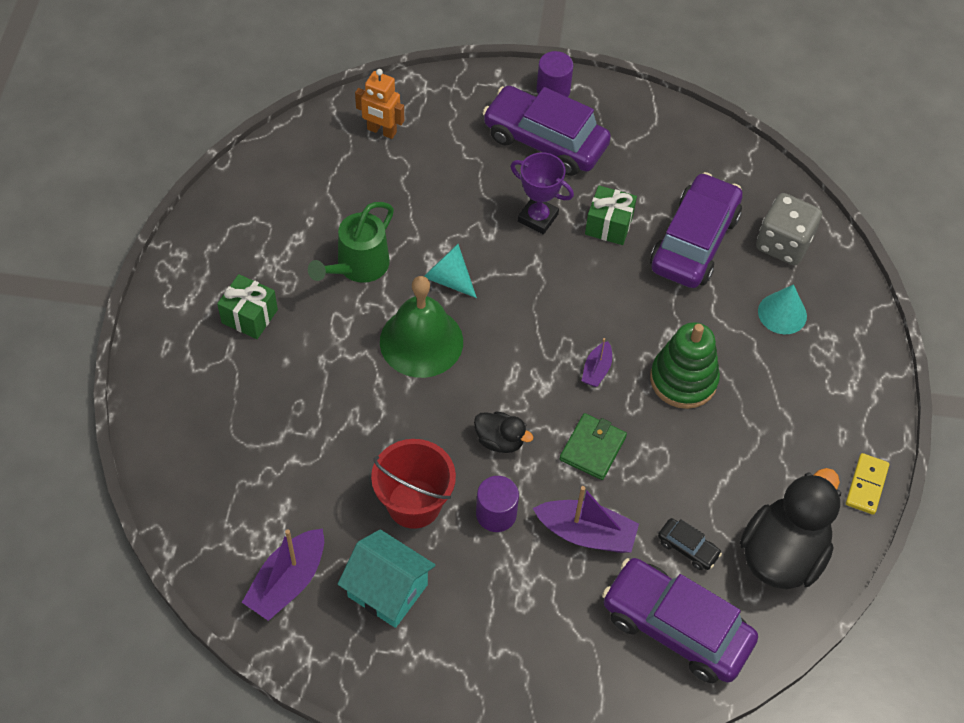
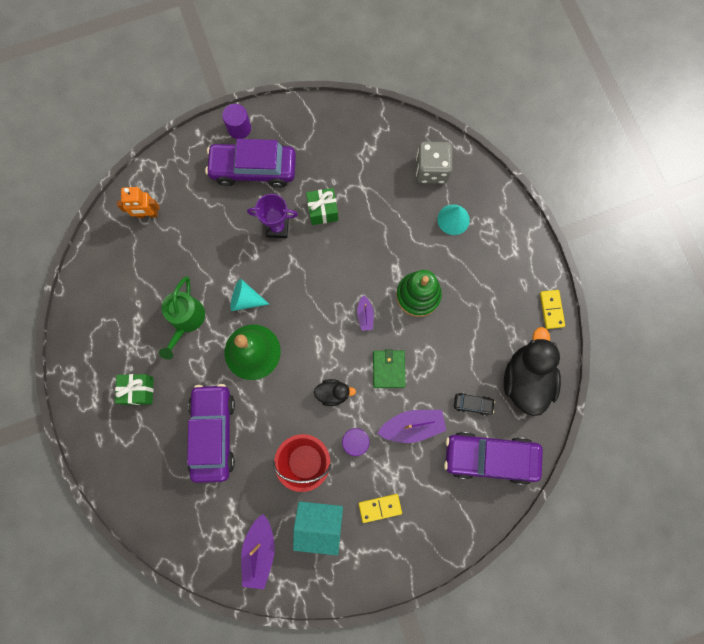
camera: 25 degrees left, 20 degrees up
(483, 612) = (380, 507): none -> yellow domino
(694, 242) = (379, 196): purple car -> purple car (213, 433)

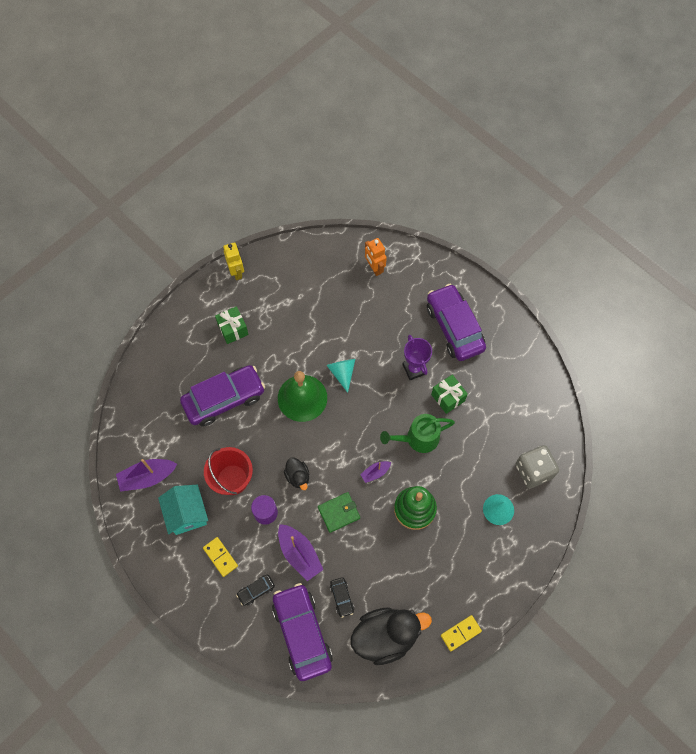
camera: 65 degrees right, 10 degrees down
(73, 358) = (237, 272): none -> yellow robot
(186, 320) = (303, 337): green watering can -> green watering can (417, 439)
(239, 128) = (483, 300): purple cylinder -> none
(429, 485) = (256, 590): none -> black car

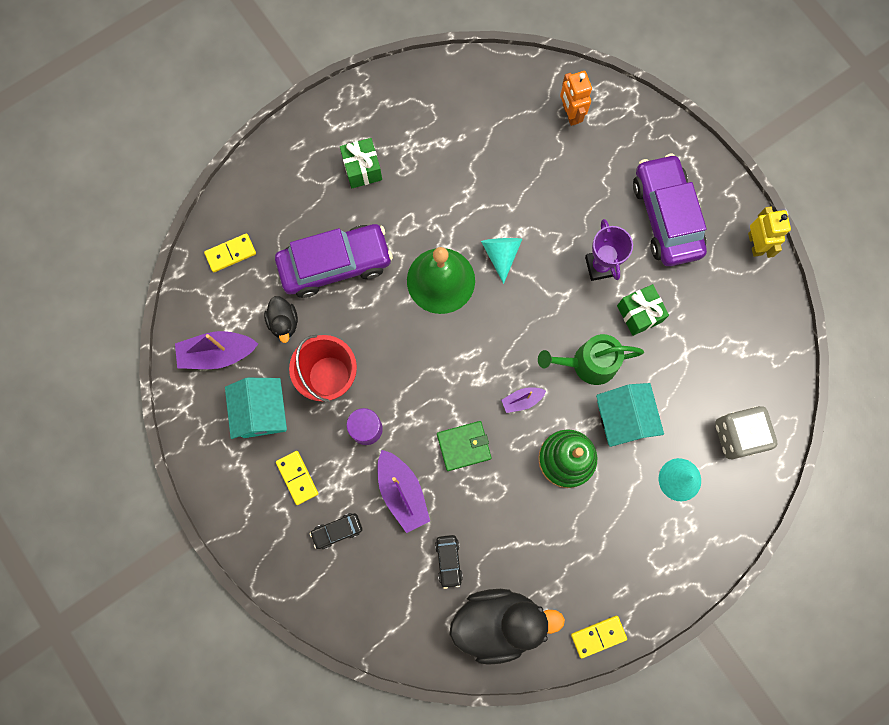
camera: 10 degrees right, 10 degrees up
(146, 404) = (231, 254): none -> yellow domino
(237, 272) = (380, 89): yellow robot -> yellow robot (755, 244)
(298, 476) = (417, 387): black duck -> black duck (284, 322)
(302, 633) = (389, 597): purple car -> none
(450, 473) = (623, 418): none -> turquoise house

